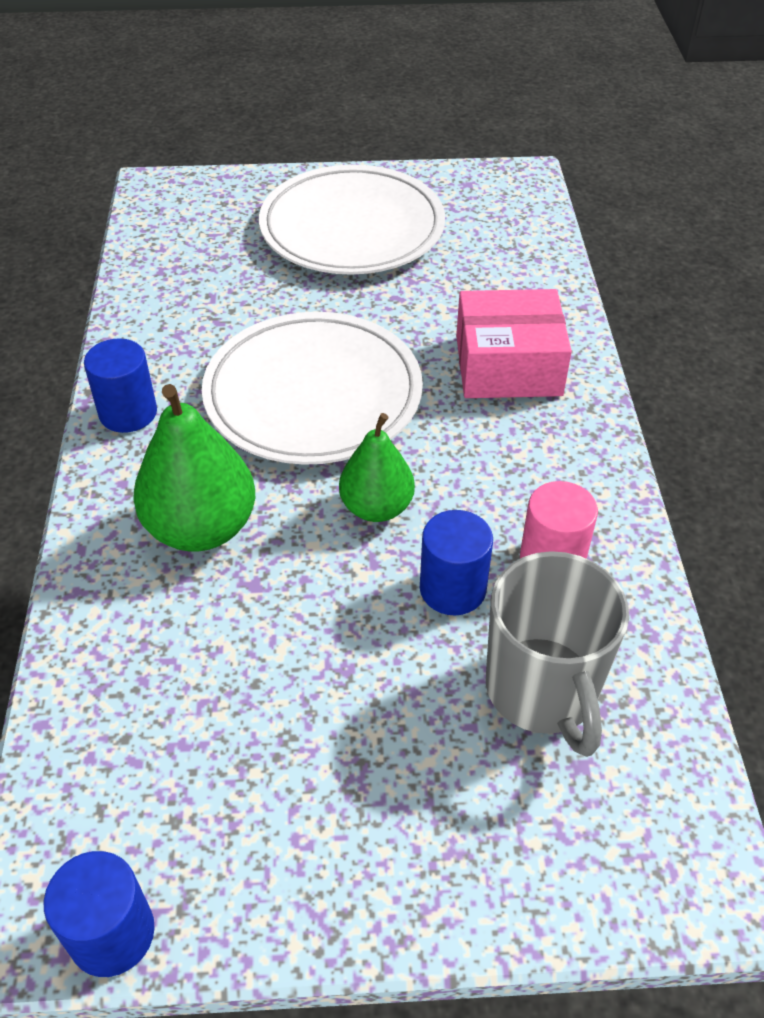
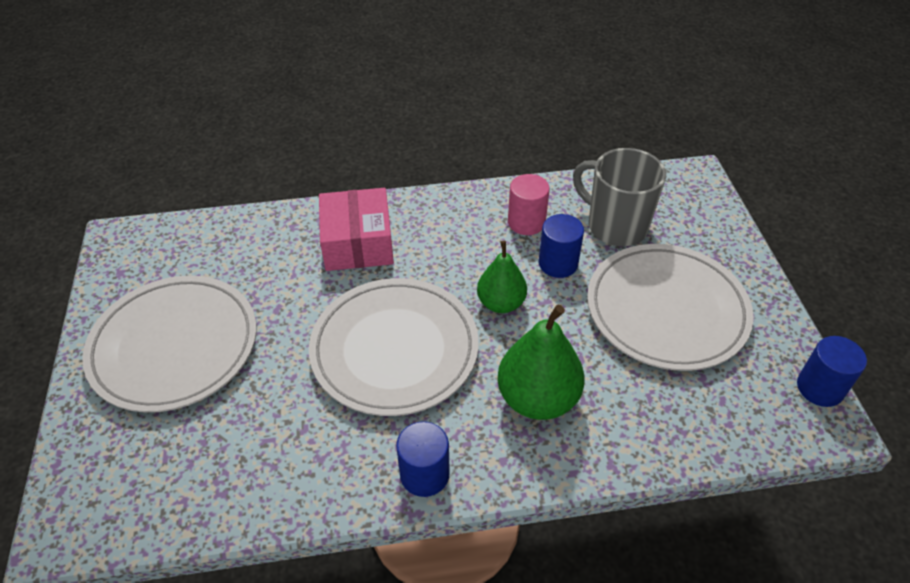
camera: 95 degrees left, 0 degrees up
(330, 726) = (666, 310): none -> white plate
(542, 691) = (615, 226): grey mug -> grey mug turned 120 degrees counterclockwise

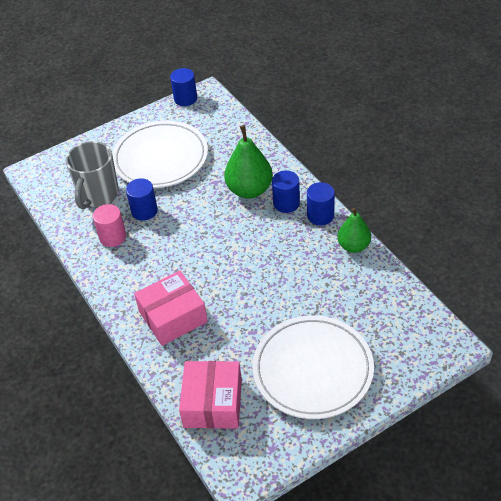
camera: 110 degrees left, 0 degrees up
(216, 242) = (212, 403): none -> pink box
(394, 349) = (251, 259): white plate -> none
(479, 437) = (286, 203): none -> blue cylinder
(501, 303) = (190, 225): green pear -> green pear (353, 246)

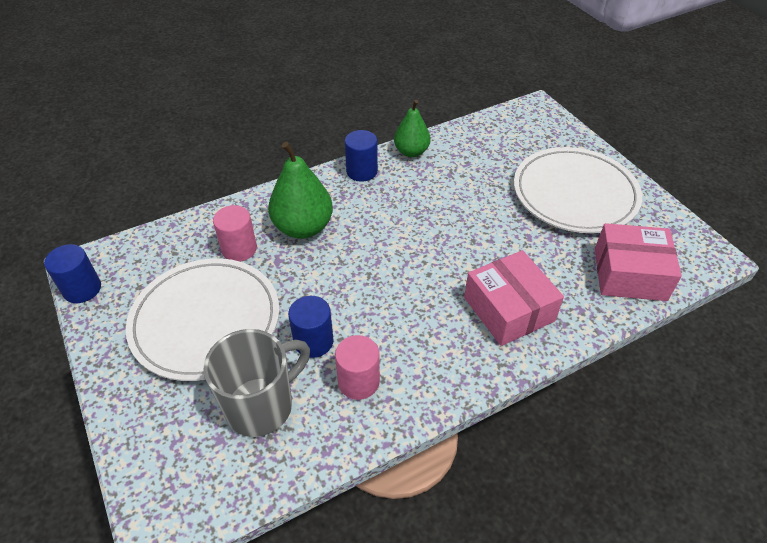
camera: 90 degrees left, 0 degrees up
(98, 195) = (261, 406): grey mug -> grey mug turned 60 degrees counterclockwise
(224, 160) = (239, 249): none -> pink cylinder
(286, 203) = (335, 197): blue cylinder -> none

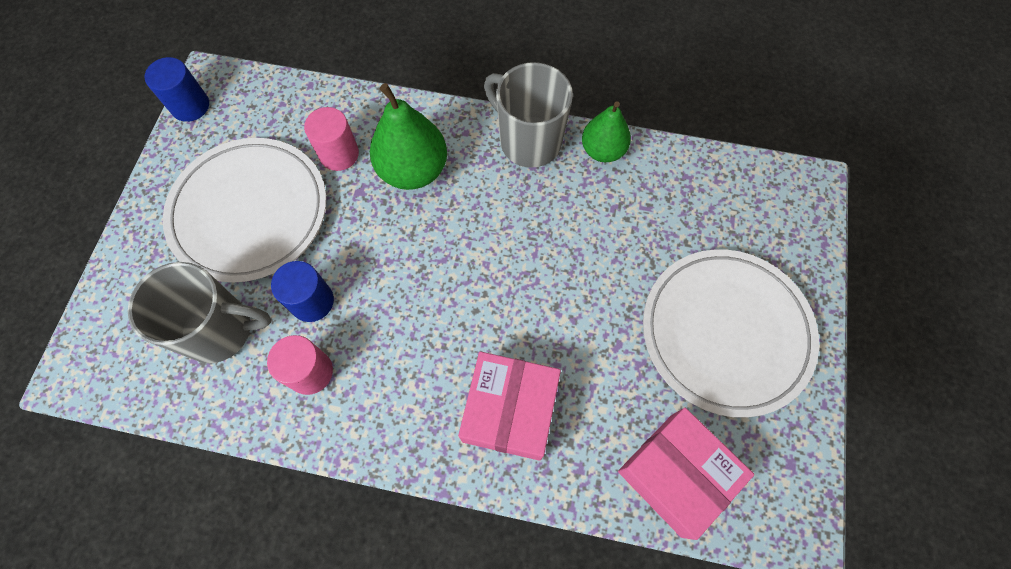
camera: 40 degrees right, 20 degrees up
(362, 171) = (528, 141): blue cylinder -> grey mug

